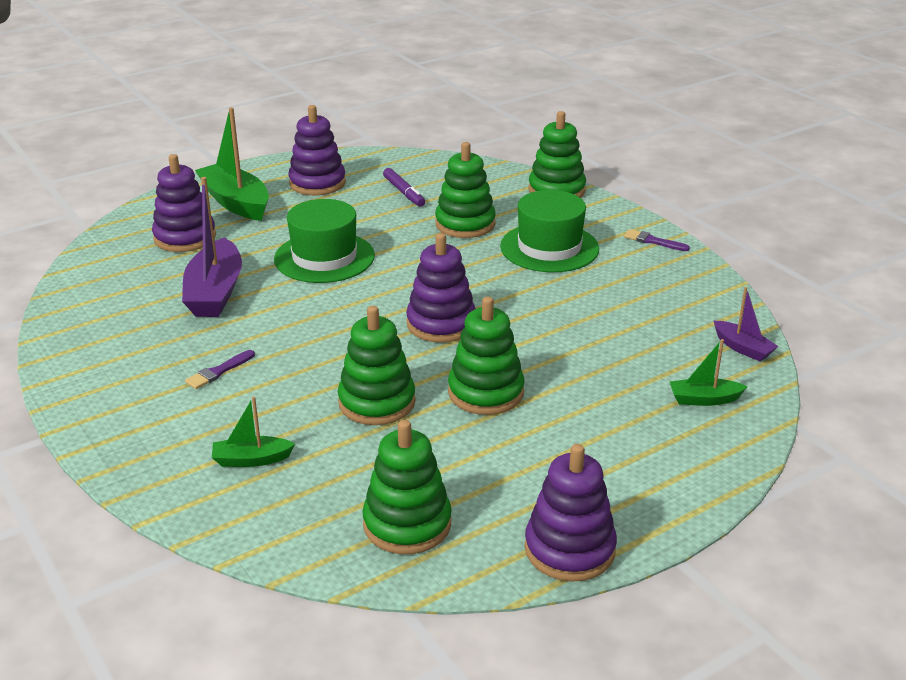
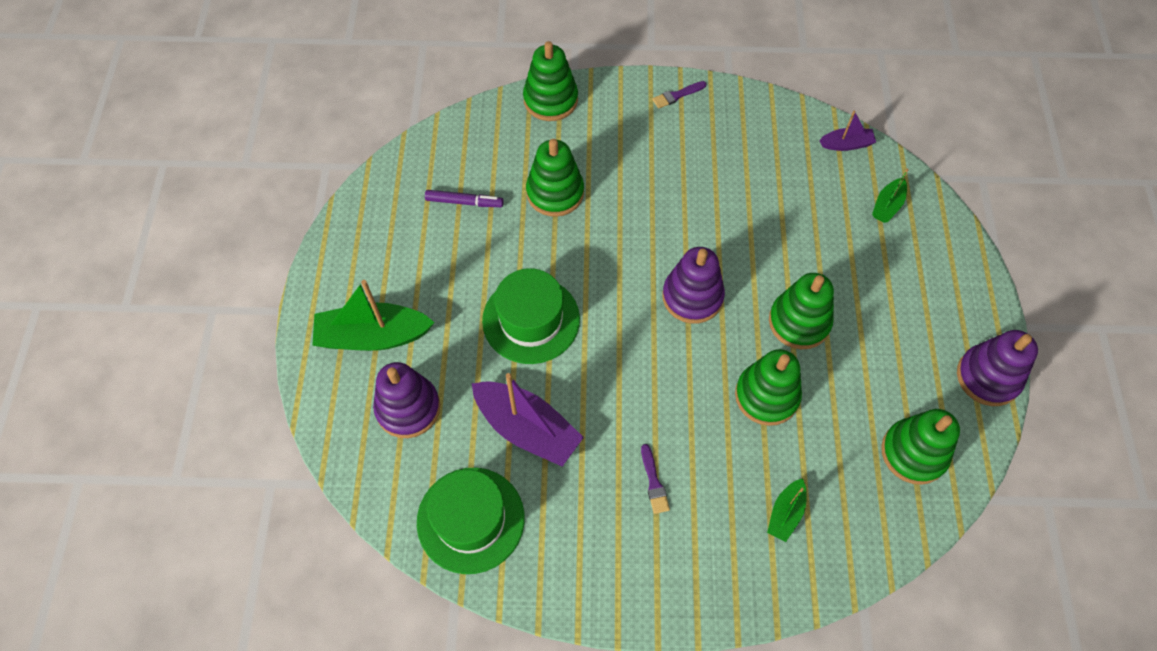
camera: 55 degrees left, 30 degrees up
(317, 183) = (390, 255): purple stacking toy -> none
(549, 247) = (636, 162): green hat -> green hat (470, 519)

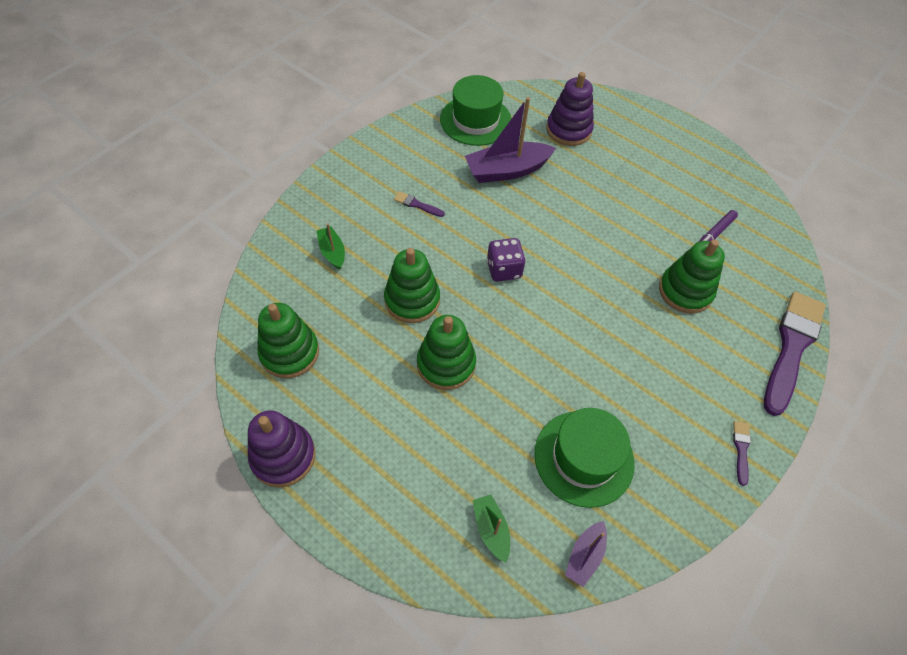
camera: 125 degrees right, 5 degrees down
(373, 336) = (633, 139): green boat -> none
(531, 320) = (583, 215): green hat -> green hat (584, 458)
(550, 100) = (791, 348): green stacking toy -> purple brush
(661, 344) = (504, 269): none -> purple dice
(692, 297) = (525, 313): purple stacking toy -> none

